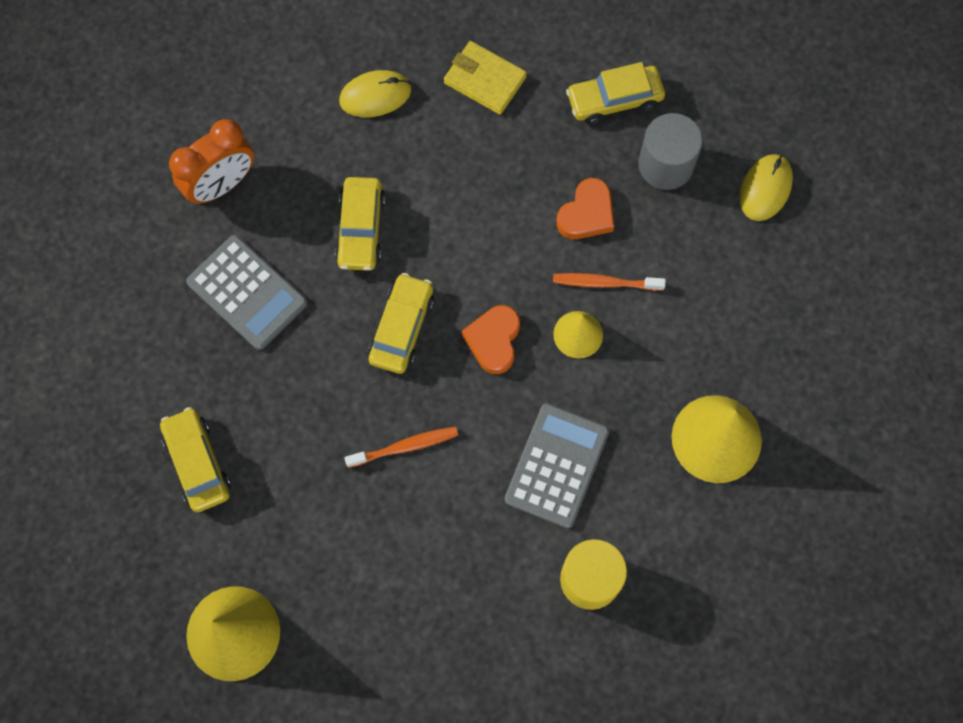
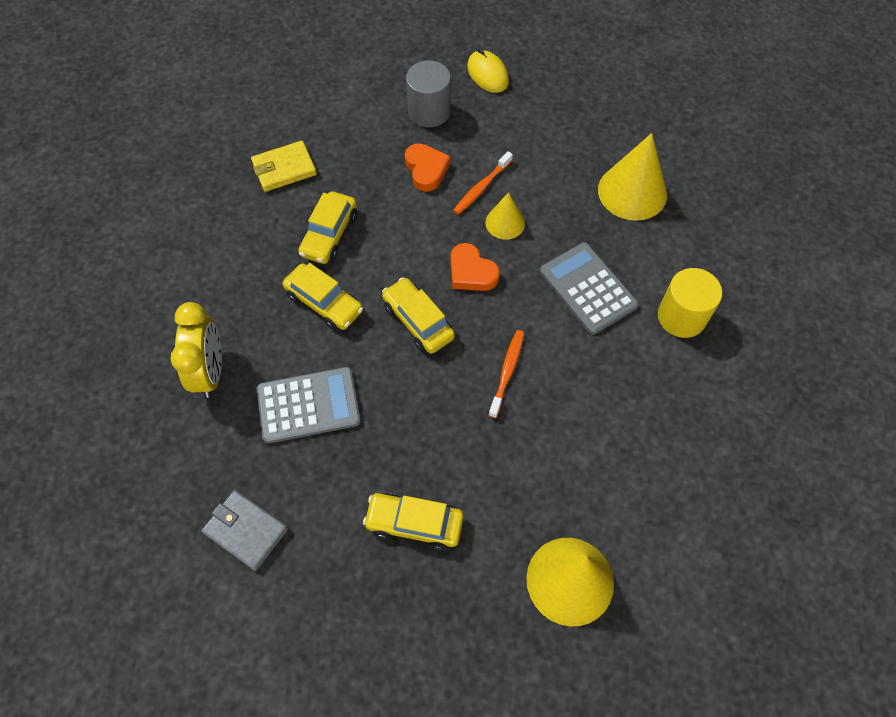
camera: 55 degrees left, 10 degrees down
(98, 327) = (246, 531): none -> grey wallet
(221, 184) = (210, 372): orange clock -> yellow clock
(375, 95) = (235, 236): yellow mouse -> none
(614, 100) = (362, 111): yellow car -> yellow car (329, 234)

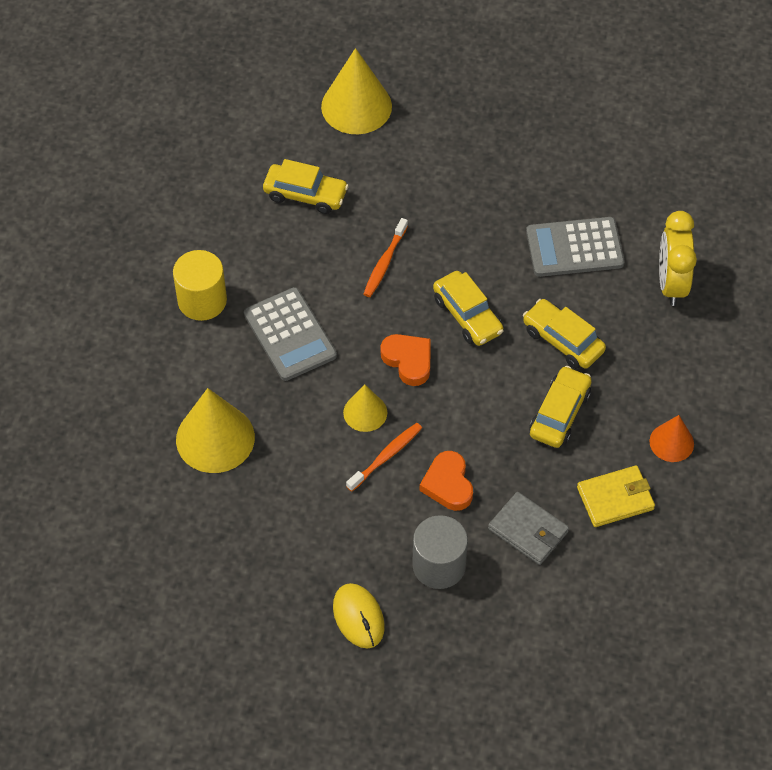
camera: 175 degrees left, 5 degrees down
(230, 217) = (671, 442): none -> orange cone
(246, 531) = (623, 157): grey wallet -> grey wallet (528, 530)
(414, 523) = (480, 152): yellow car -> yellow car (305, 194)

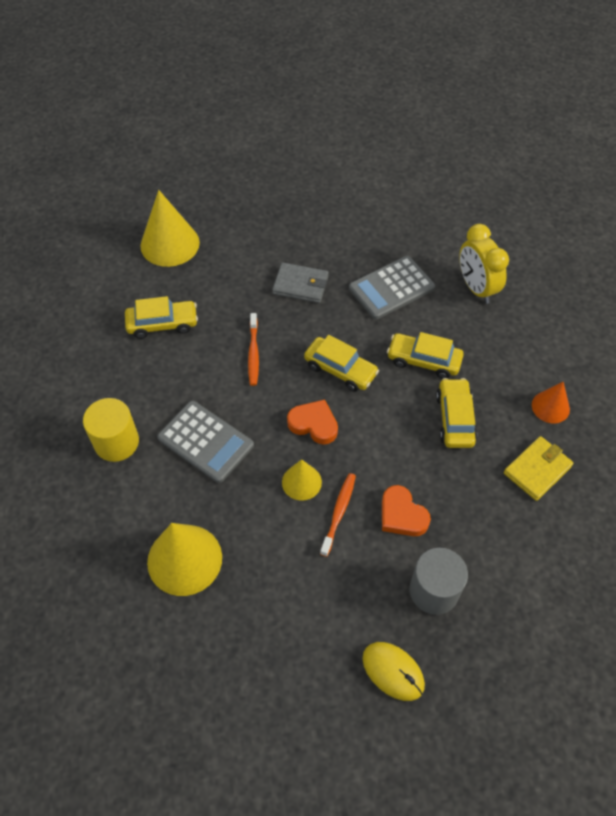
camera: 25 degrees left, 0 degrees up
(528, 530) = (487, 526): grey wallet -> grey wallet (300, 285)

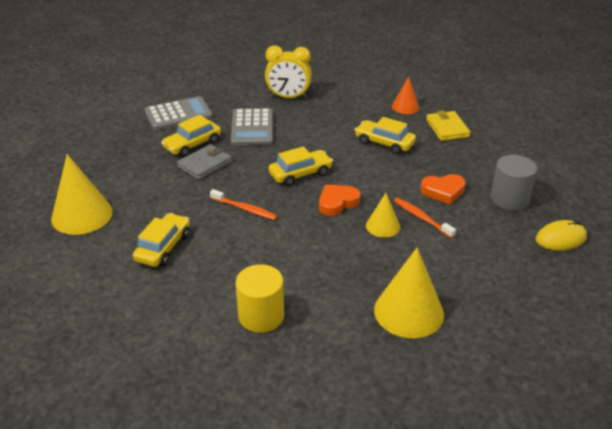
camera: 60 degrees left, 20 degrees down
(205, 442) = (306, 262): grey calculator -> grey calculator (178, 114)
(423, 360) = (327, 138): yellow car -> yellow car (192, 145)

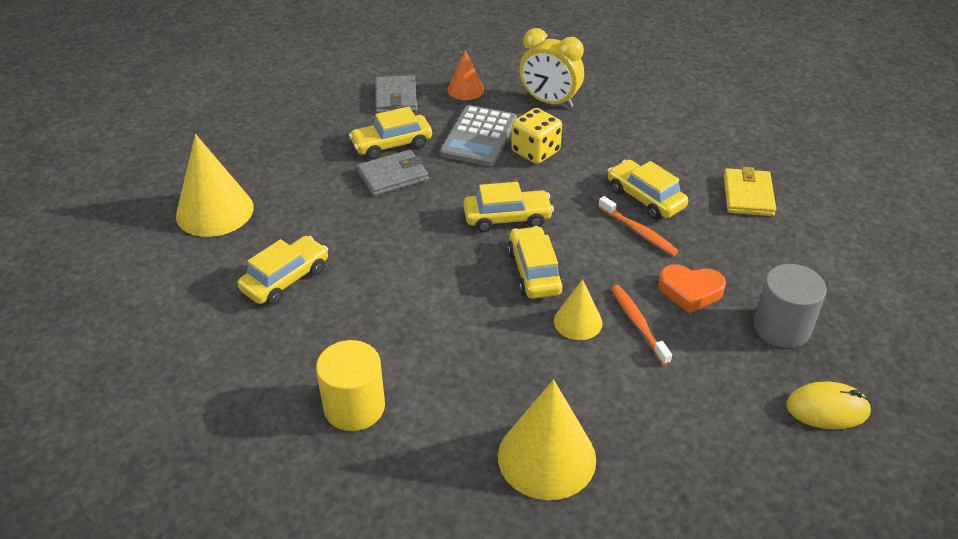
camera: 20 degrees right, 5 degrees up
(178, 114) = (396, 97): grey calculator -> grey wallet
(245, 209) = (410, 251): orange toothbrush -> orange toothbrush (639, 231)
(296, 129) = (535, 152): none -> yellow dice
(337, 203) = (534, 272): orange heart -> yellow car
(405, 107) = (704, 149): orange cone -> orange cone (465, 89)

